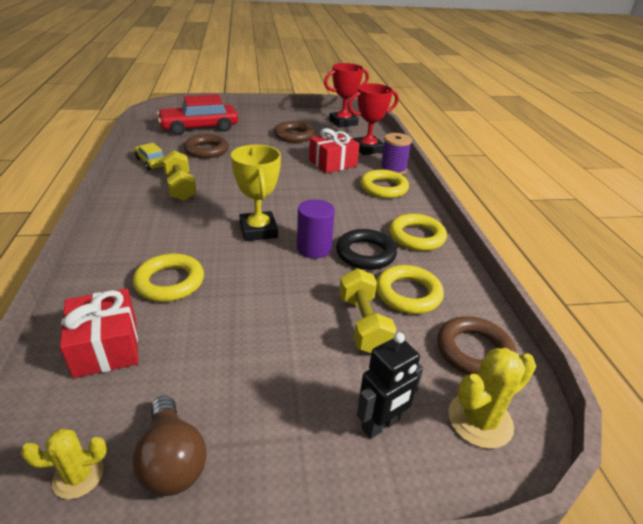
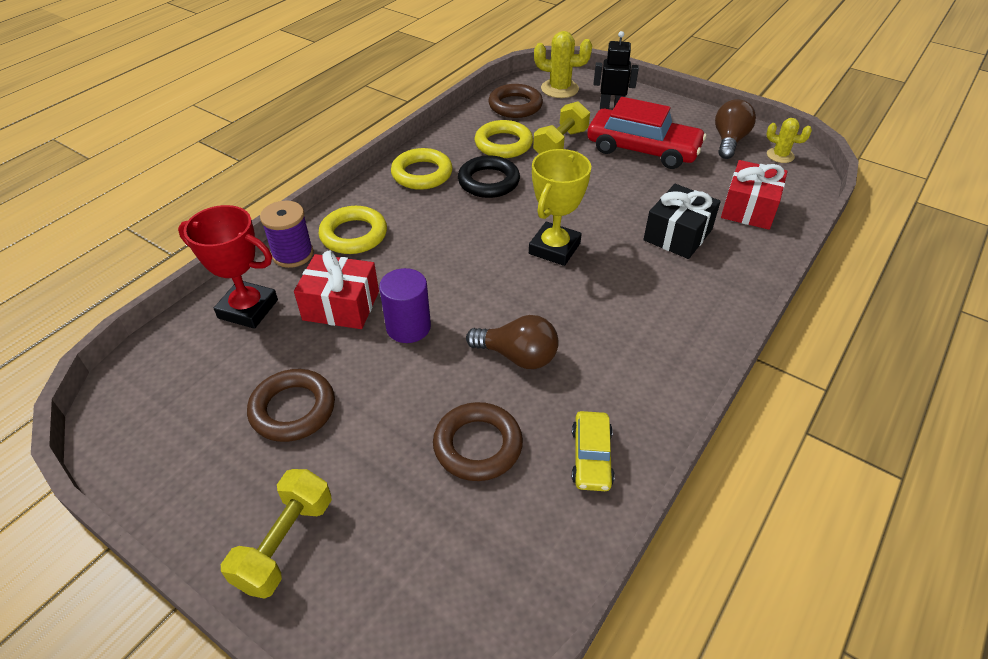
camera: 135 degrees left, 10 degrees up
(170, 282) = (678, 235): yellow ring -> black gift
(180, 187) = (587, 363): yellow dumbbell -> yellow dumbbell (285, 543)
(199, 127) = (417, 552): red car -> red car (642, 149)
(221, 177) = (517, 356): none -> brown light bulb
(314, 248) = (525, 206): purple cylinder -> purple cylinder (408, 327)
(343, 122) = (154, 404): red trophy -> none

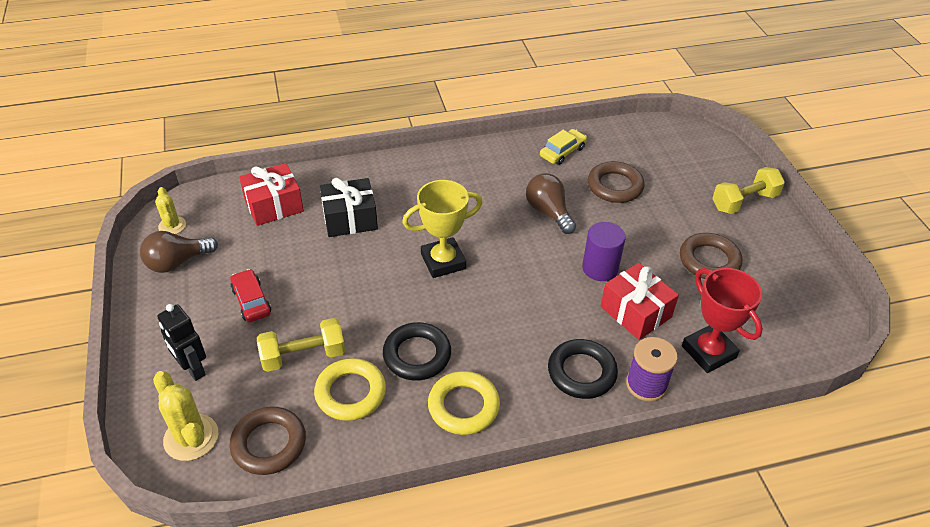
camera: 140 degrees left, 0 degrees up
(354, 235) = (581, 372): yellow ring -> black ring
(642, 149) = (251, 301): red car -> red car, size x0.52

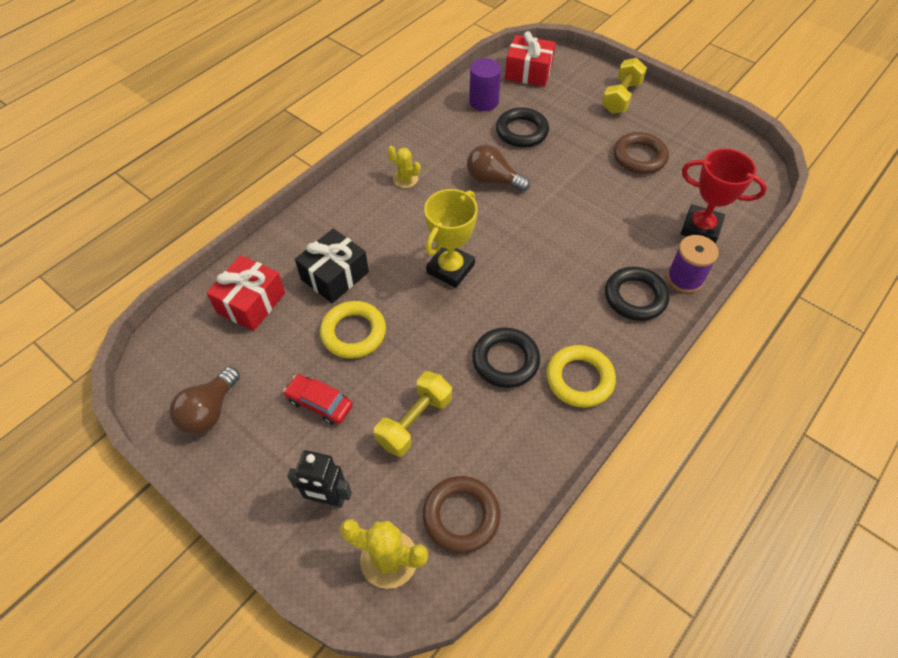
camera: 35 degrees left, 10 degrees up
(172, 226) = (167, 379): yellow cactus -> yellow cactus (405, 179)
(350, 393) = (484, 427): yellow ring -> yellow ring (353, 333)
(562, 152) = (456, 122): yellow car -> none
(600, 268) = (572, 206): purple cylinder -> purple cylinder (483, 102)
(615, 186) = (521, 131): brown ring -> black ring
(635, 312) = (628, 226): red gift -> red gift (528, 72)

